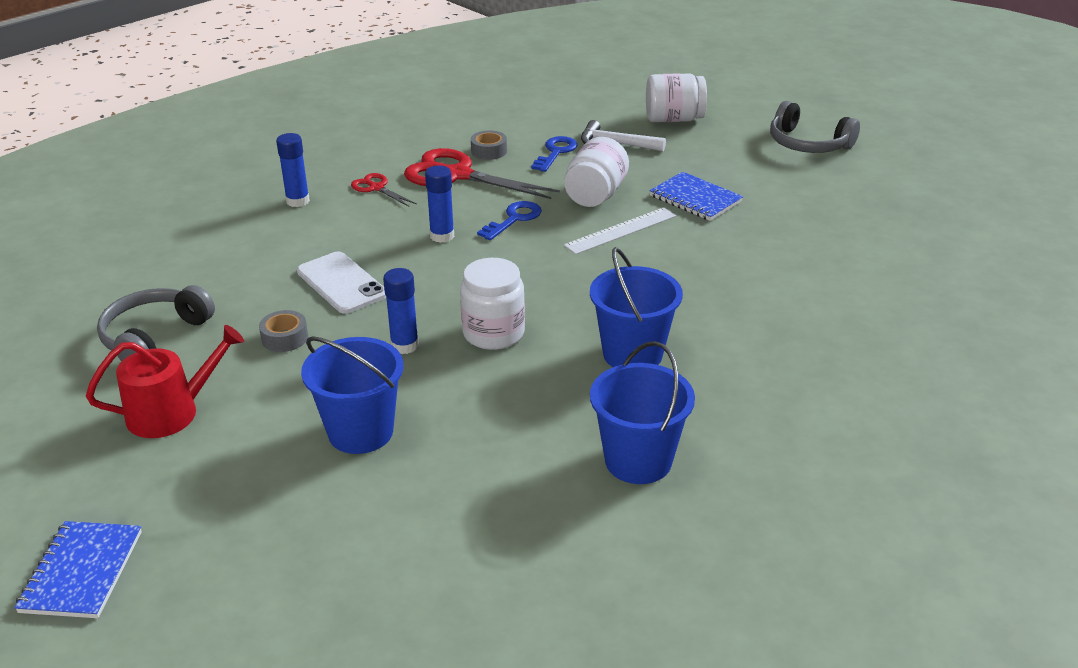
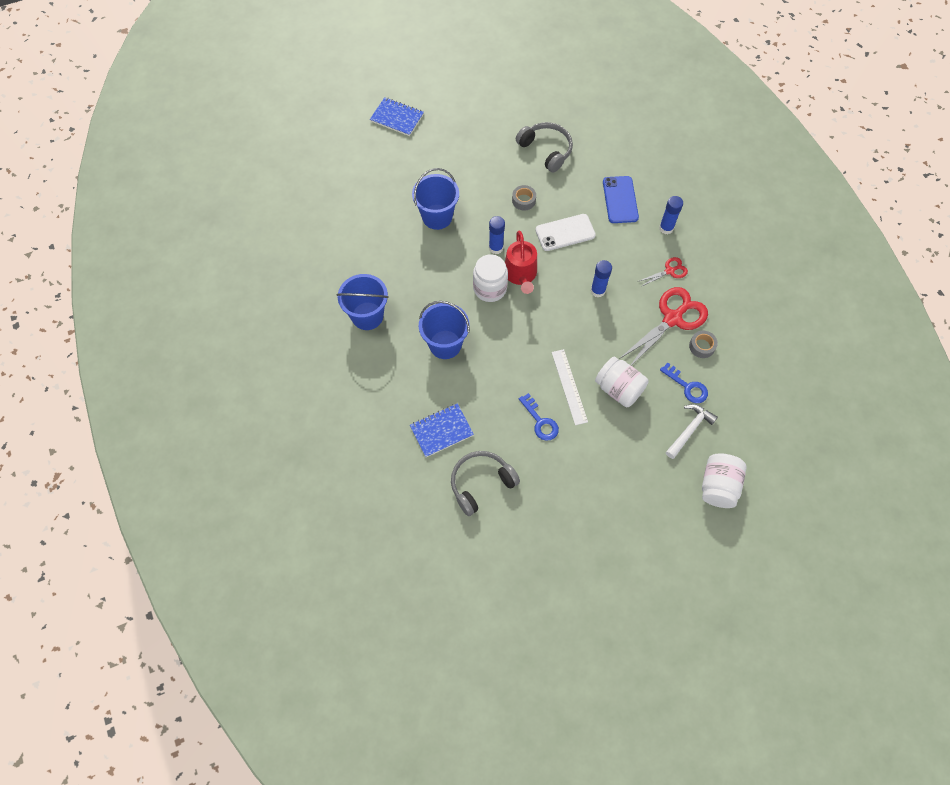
camera: 110 degrees right, 30 degrees up
(171, 412) = (483, 152): red watering can -> red watering can (521, 274)
(253, 246) = (620, 200): none -> blue phone
(514, 219) = (604, 333): blue key -> blue key (540, 421)
(695, 199) = (593, 447): blue notebook -> blue notebook (441, 431)
(808, 144) = (648, 563): grey headphones -> grey headphones (481, 483)

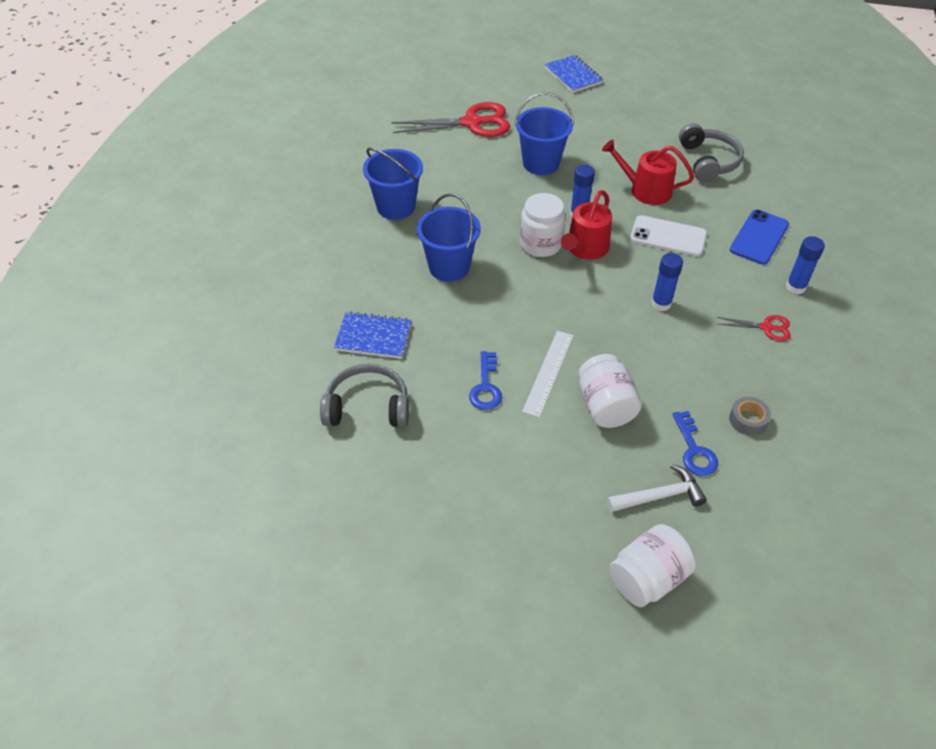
camera: 35 degrees right, 15 degrees down
(523, 200) = (645, 190): grey tape -> red watering can
(672, 318) = (732, 374): red scissors -> red scissors (472, 123)

